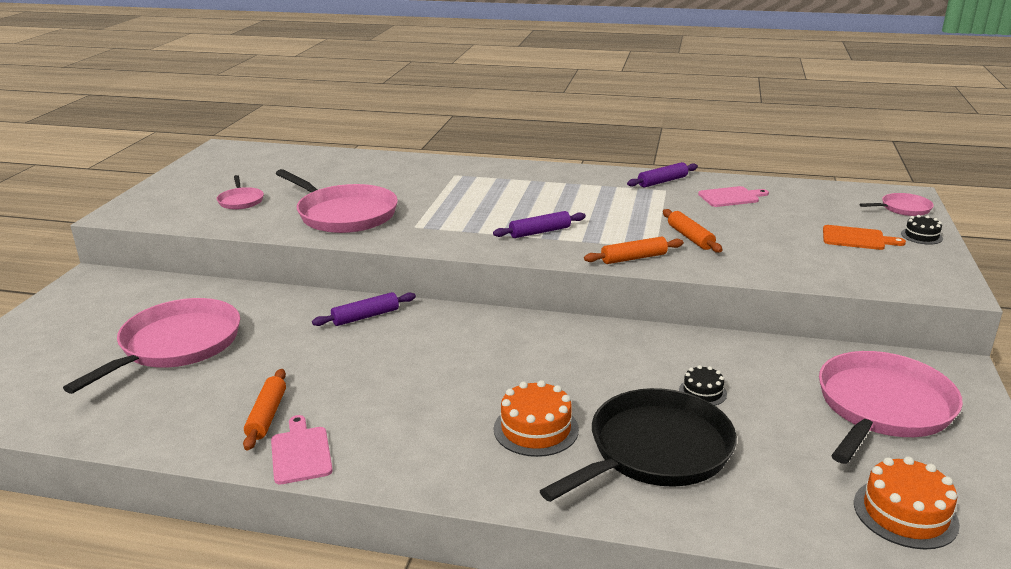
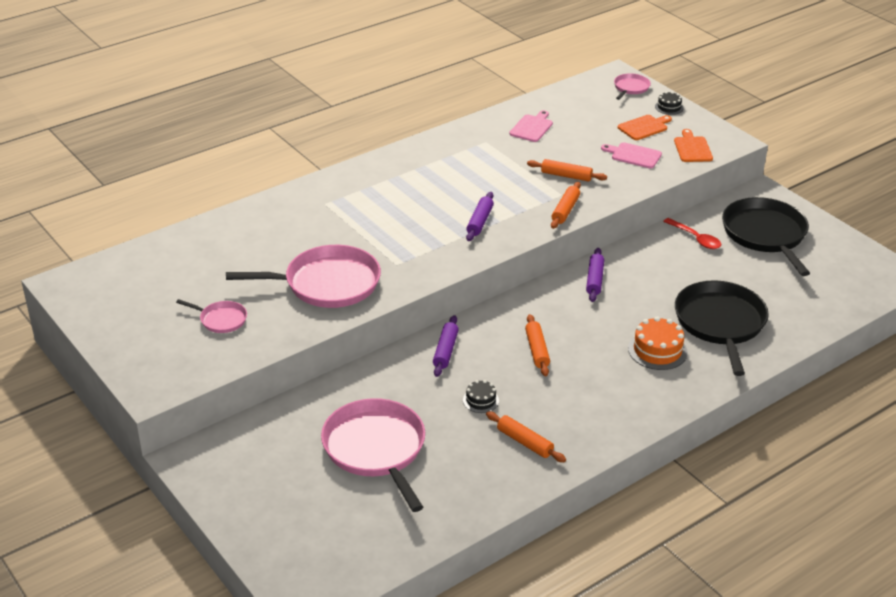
camera: 50 degrees left, 10 degrees up
(301, 452) = (582, 444): pink cutting board -> pink cutting board (634, 155)
(431, 359) = (537, 350): none -> orange rolling pin
(662, 181) = (470, 135): purple rolling pin -> purple rolling pin (594, 280)
(702, 392) = (689, 277): black cake -> black cake (480, 400)
(779, 366) = (695, 238): none -> red spoon
(882, 407) = (765, 235): pink pan -> black pan
(884, 274) = (692, 148): none -> orange cutting board
(905, 513) = (841, 284): orange cake -> none

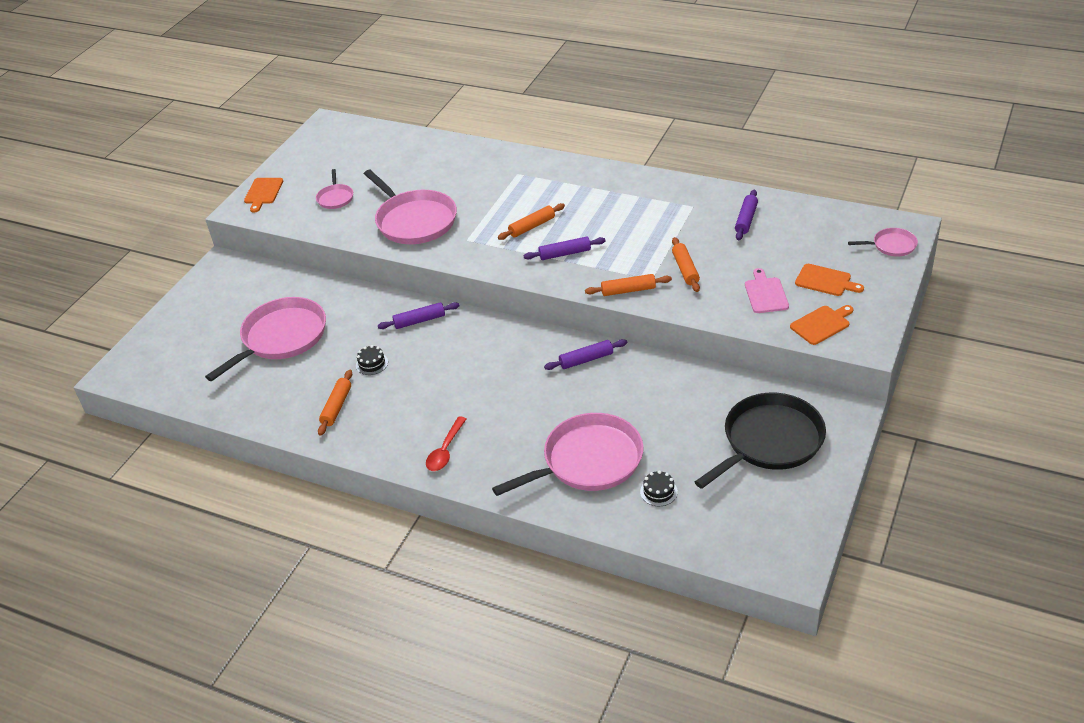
camera: 65 degrees right, 5 degrees up
(142, 366) = (263, 193): none -> orange cutting board
(532, 127) = (746, 220): pink cutting board -> purple rolling pin
(537, 350) = (458, 367): orange rolling pin -> orange rolling pin (532, 226)
(657, 350) = (513, 435): orange cake -> none
(669, 107) = (884, 282): black cake -> black cake (658, 492)
(695, 238) = (713, 396): red spoon -> red spoon (445, 451)
(720, 323) = (588, 461): black pan -> pink pan

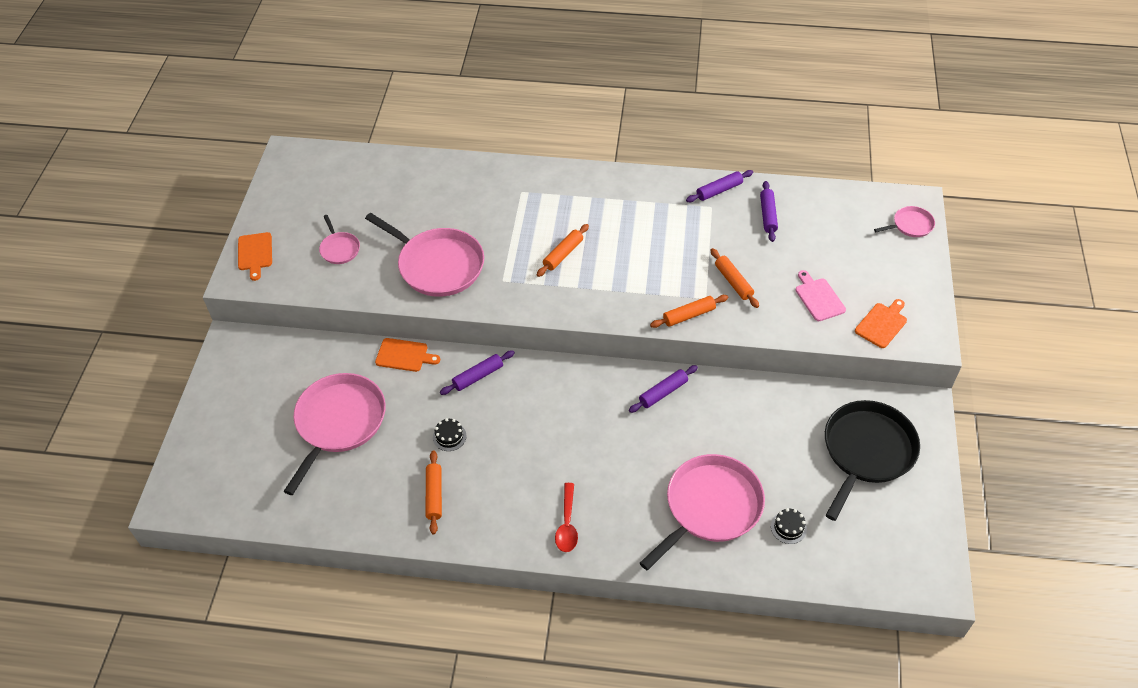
camera: 20 degrees left, 10 degrees up
(565, 254) = (609, 282): purple rolling pin -> purple rolling pin (719, 190)
(825, 281) = (867, 274): orange cutting board -> orange cutting board (404, 355)

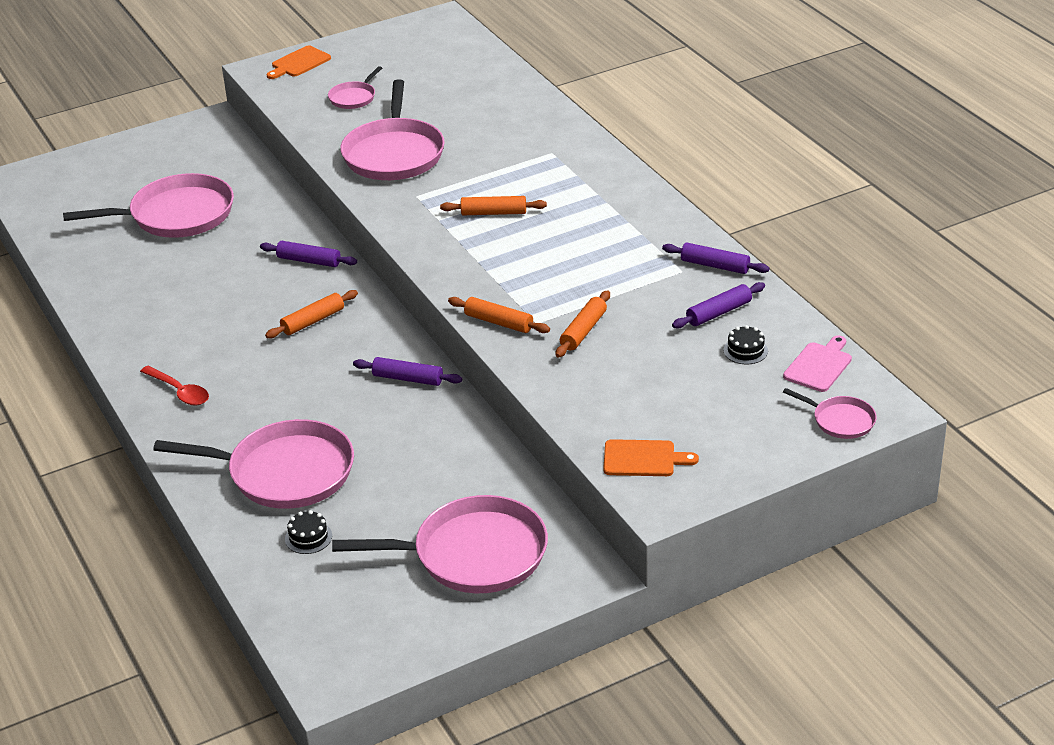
camera: 55 degrees right, 15 degrees down
(404, 355) = (291, 210): orange cutting board -> none
(434, 495) = (143, 302): orange rolling pin -> orange rolling pin (313, 321)
(449, 436) = (219, 279): black cake -> black cake (745, 350)
(567, 524) = (179, 392): red spoon -> red spoon turned 105 degrees counterclockwise
(818, 298) = (630, 397): pink cutting board -> pink cutting board (819, 365)
(866, 451) = (473, 554): black pan -> pink pan

